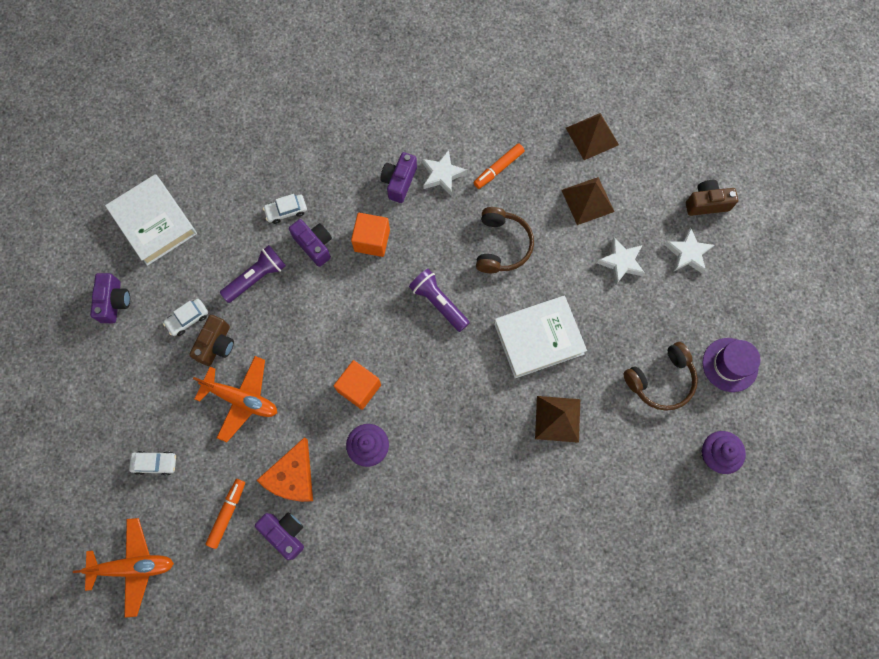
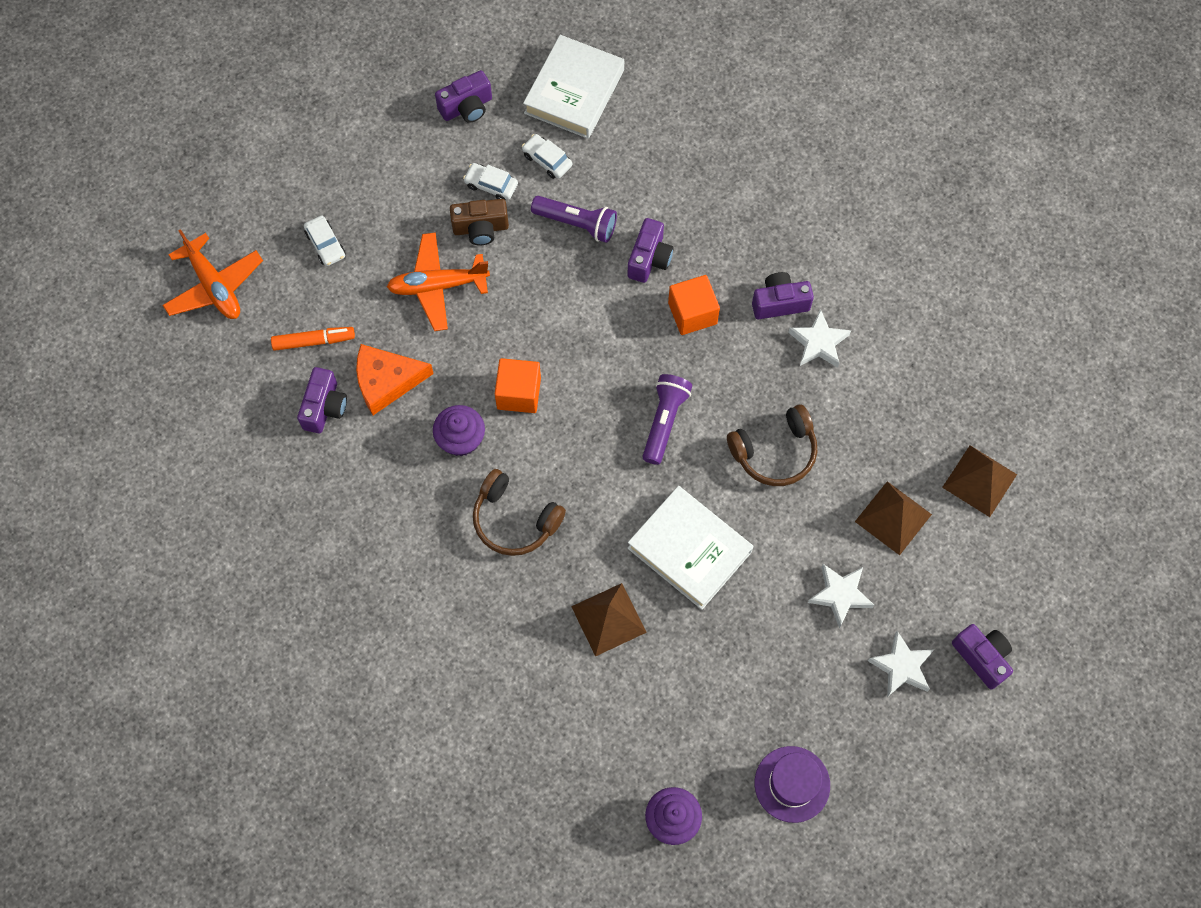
camera: 60 degrees right, 5 degrees down
(241, 399) = (438, 286): orange plane -> orange plane turned 90 degrees clockwise
(286, 211) = (670, 209): white car -> white car (547, 160)
(498, 168) = (867, 399): orange marker -> none
(660, 380) = (723, 712): brown headphones -> brown headphones (515, 519)
(706, 203) = (982, 657): brown camera -> purple camera

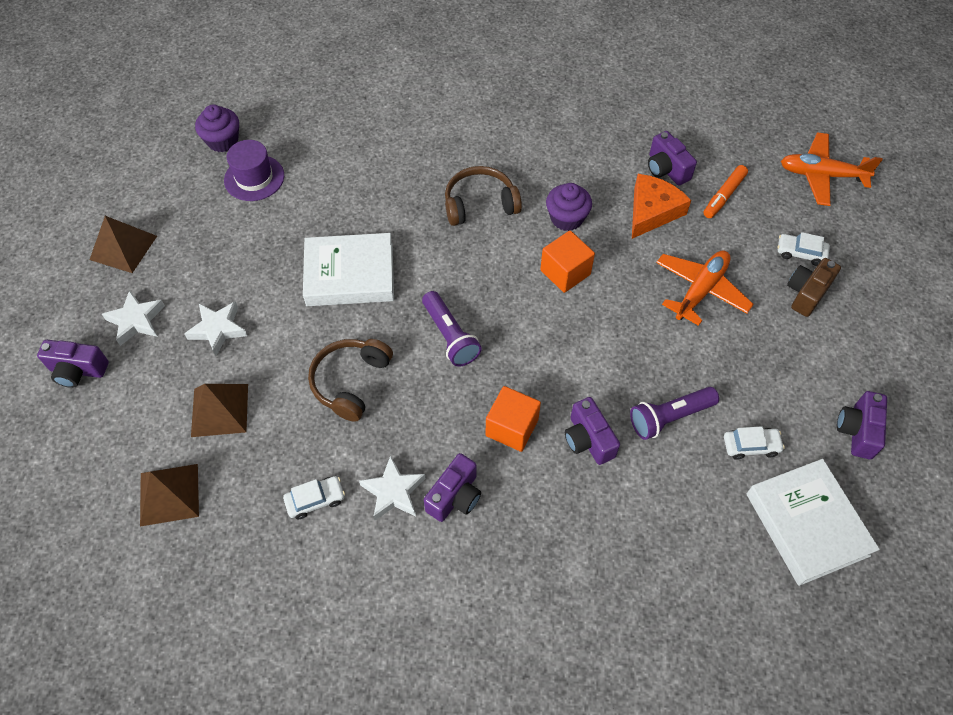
camera: 135 degrees right, 10 degrees down
(480, 228) = (726, 352): brown camera -> brown camera (806, 293)
(491, 185) = (761, 389): white car -> white car (315, 500)
(608, 619) = (362, 200): brown pyramid -> brown pyramid (123, 247)
(792, 784) = (161, 206): purple hat -> purple hat (254, 178)

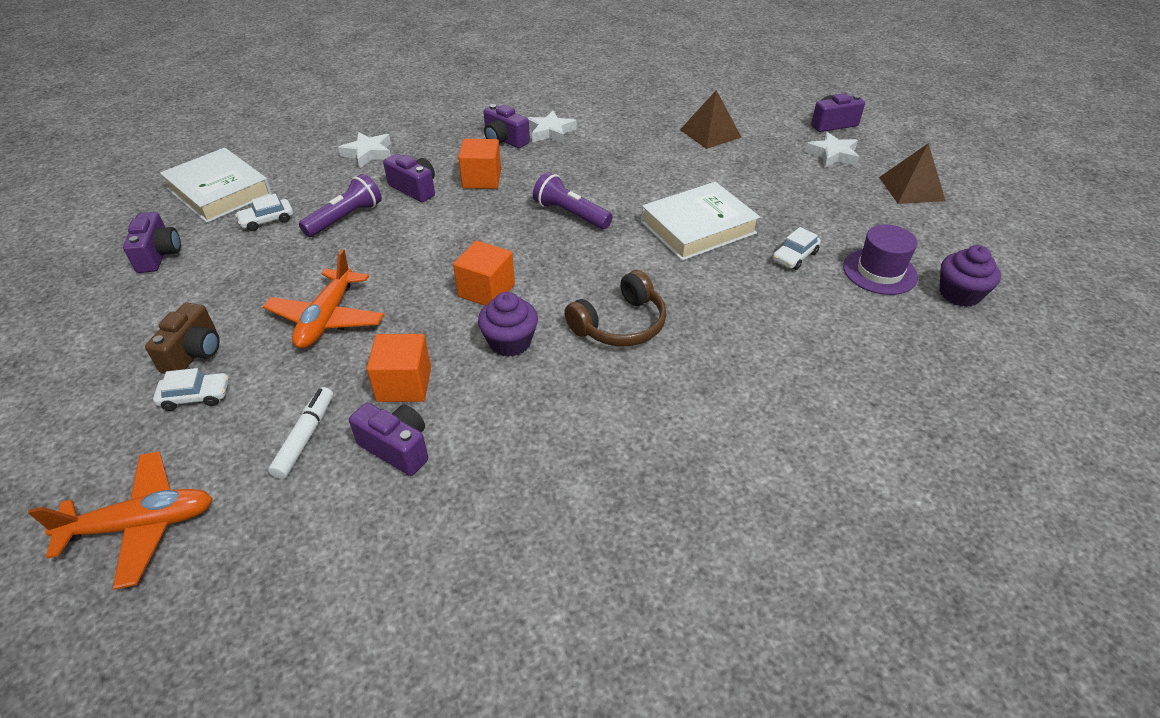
camera: 155 degrees right, 15 degrees down
(169, 494) = (696, 98): brown pyramid -> none
(218, 329) = (765, 167): white star -> white star (368, 153)
(315, 500) = (600, 117): white car -> white car (794, 256)
(351, 382) = (630, 169): brown headphones -> none
(455, 496) = (504, 140): purple camera -> purple camera turned 60 degrees counterclockwise
(652, 211) = (404, 384): orange cheese -> orange cube
(724, 196) = (305, 438): orange marker -> white marker

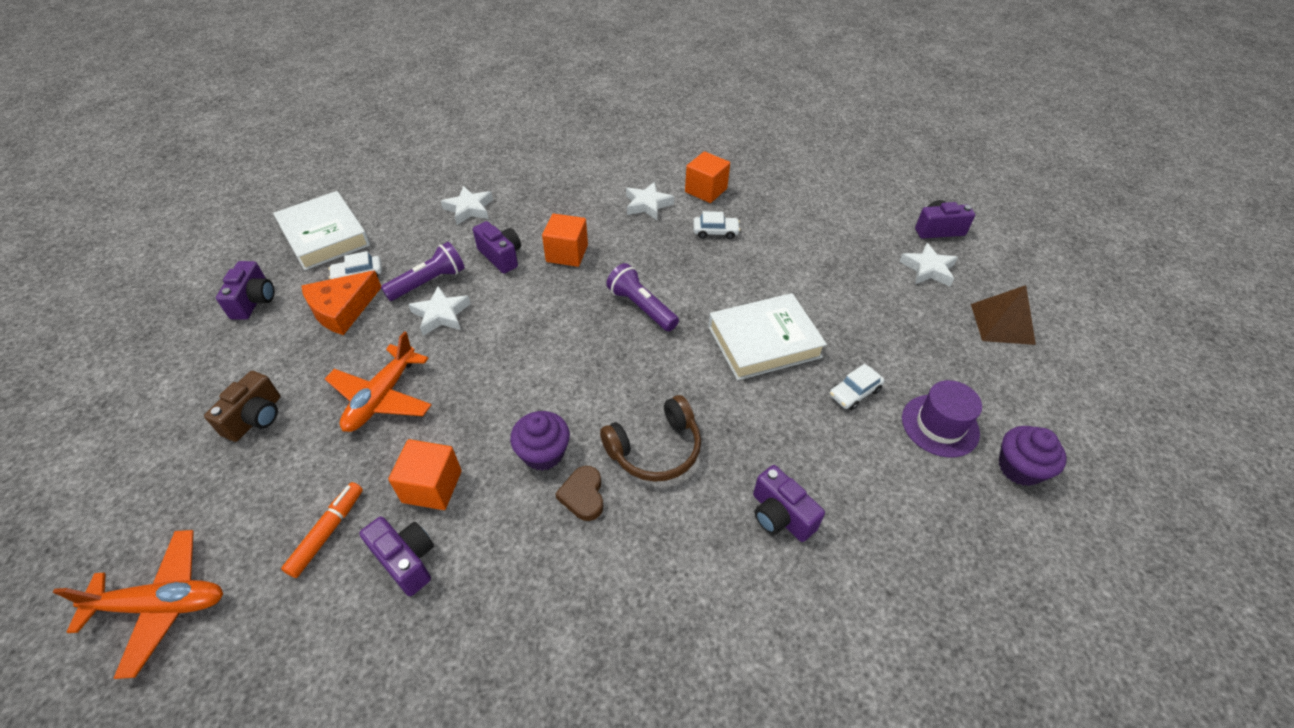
camera: 10 degrees right, 5 degrees up
(195, 396) = (244, 467): white car -> white car (715, 232)
(259, 251) = (342, 309): none -> orange cheese
(305, 438) = (327, 532): white marker -> orange marker
(367, 243) = (441, 315): none -> white star
(486, 291) = (537, 388): orange cube -> orange cube (706, 190)
(504, 140) = (601, 209): purple camera -> purple camera (780, 515)
(561, 370) = (583, 495): none -> brown heart
(710, 133) = (807, 226): brown pyramid -> none

